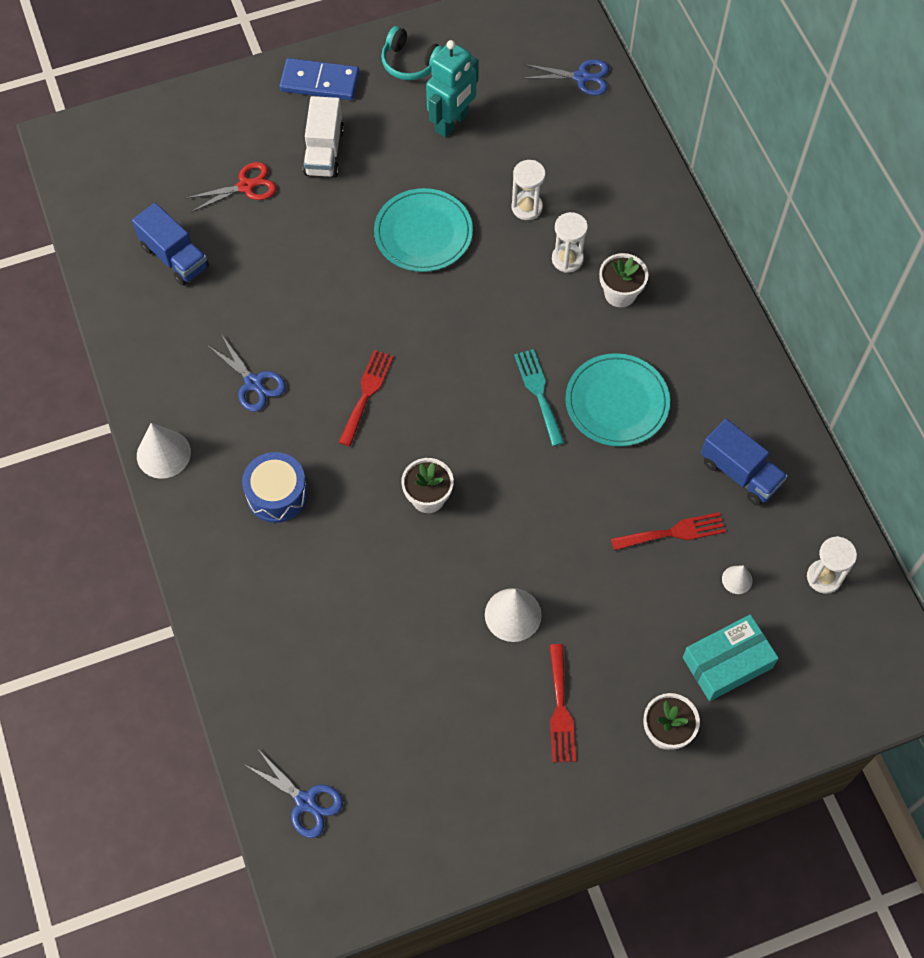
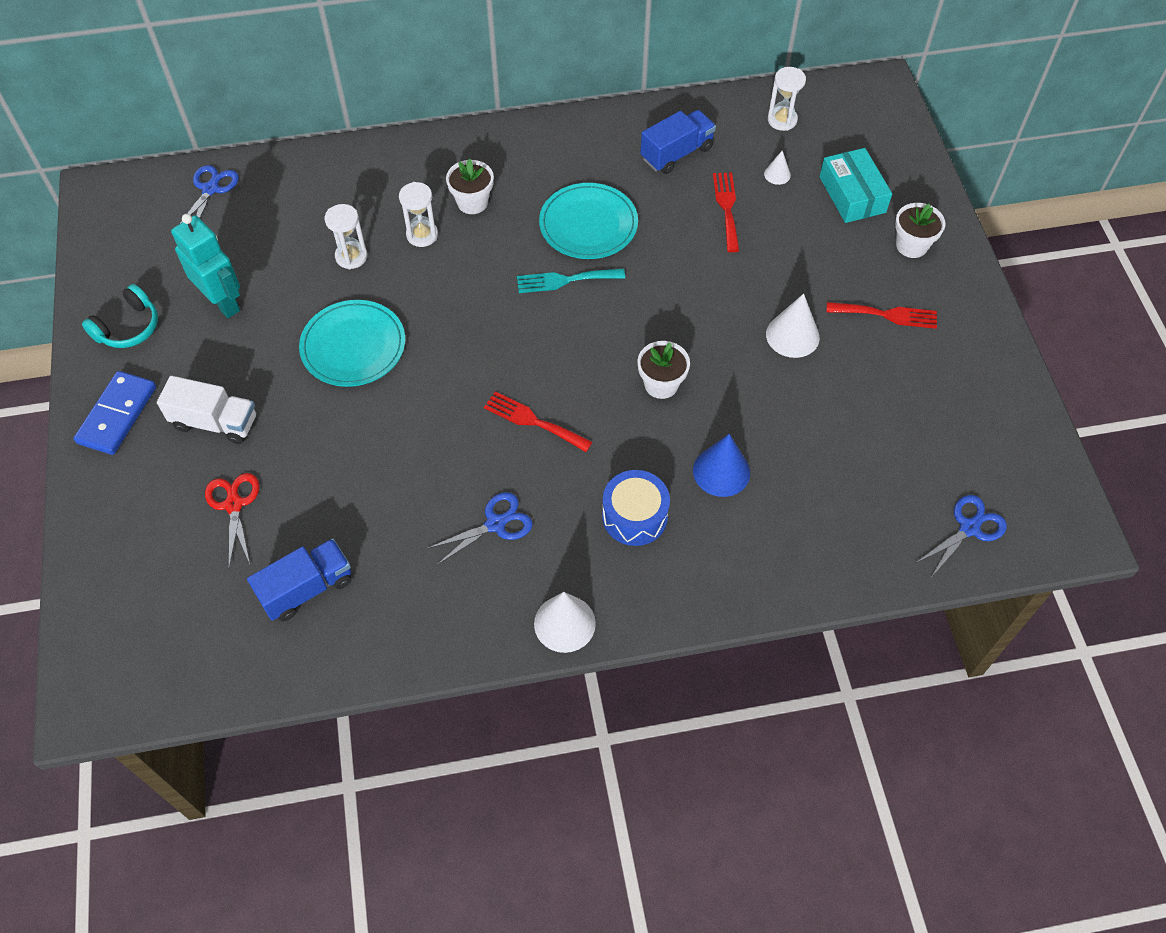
camera: 80 degrees left, 5 degrees down
(336, 563) = (721, 471): none -> blue cone

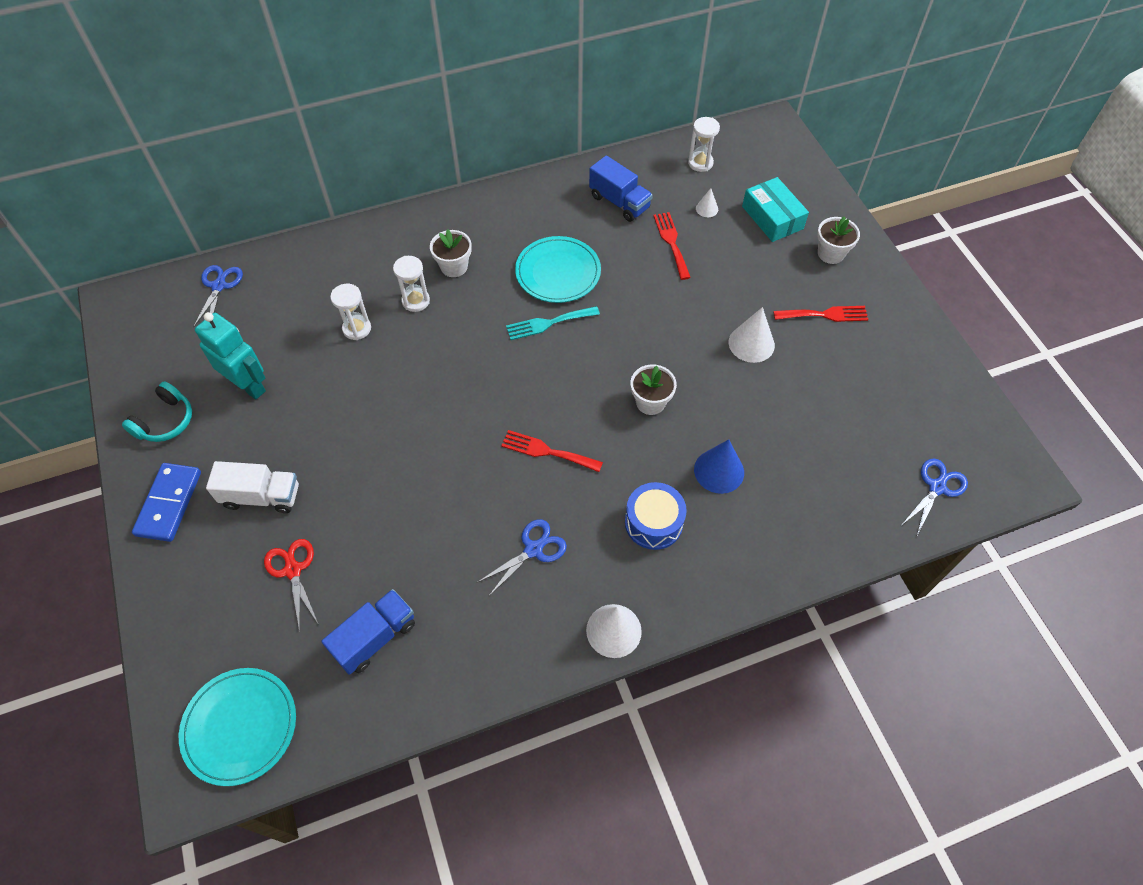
camera: 10 degrees left, 0 degrees up
(353, 346) = (374, 408): turquoise plate -> turquoise plate (240, 726)
(676, 153) = (619, 202): blue truck -> blue truck turned 90 degrees clockwise

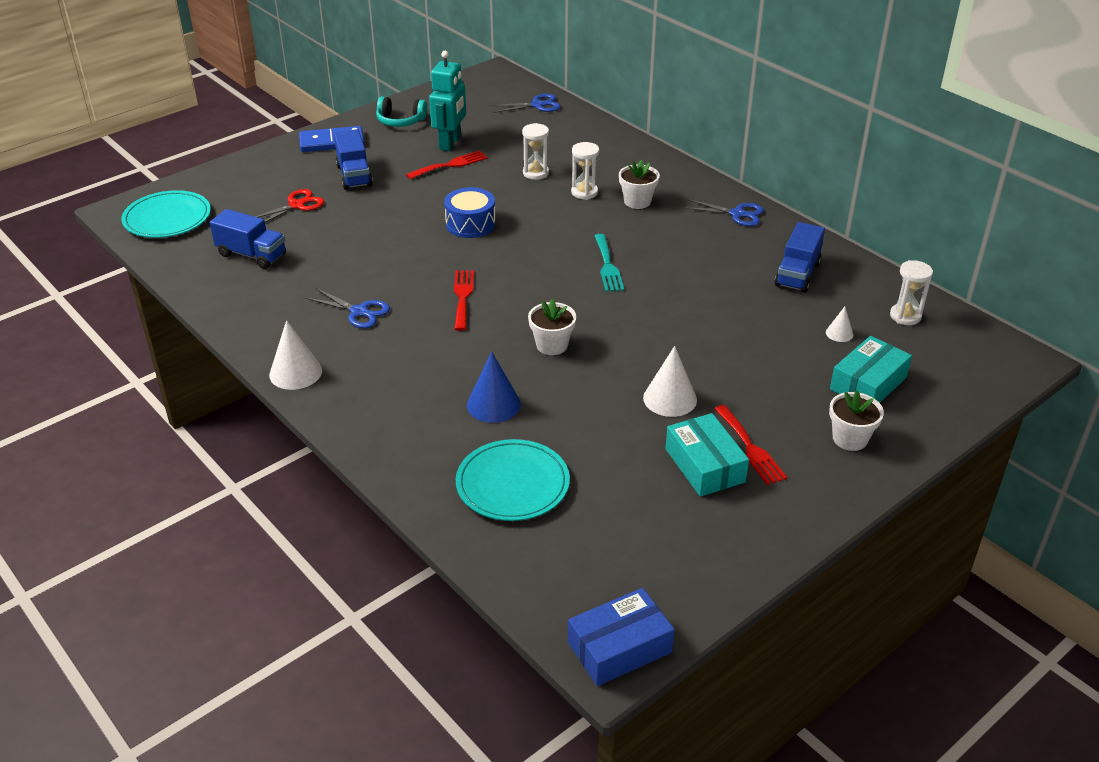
camera: 70 degrees right, 20 degrees down
(261, 496) = (354, 175): white truck -> blue truck
(548, 323) = (607, 266): turquoise fork -> turquoise fork turned 150 degrees counterclockwise
(558, 272) = (674, 258): turquoise plate -> turquoise plate (512, 484)
(653, 522) = (415, 374): blue drum -> blue drum (470, 224)
(671, 242) = (769, 318): red fork -> red fork (450, 165)
(837, 350) = (704, 465): none -> turquoise box
(937, 487) = (555, 576): blue scissors -> blue scissors (737, 214)
(1014, 468) = (619, 647): none -> blue box

